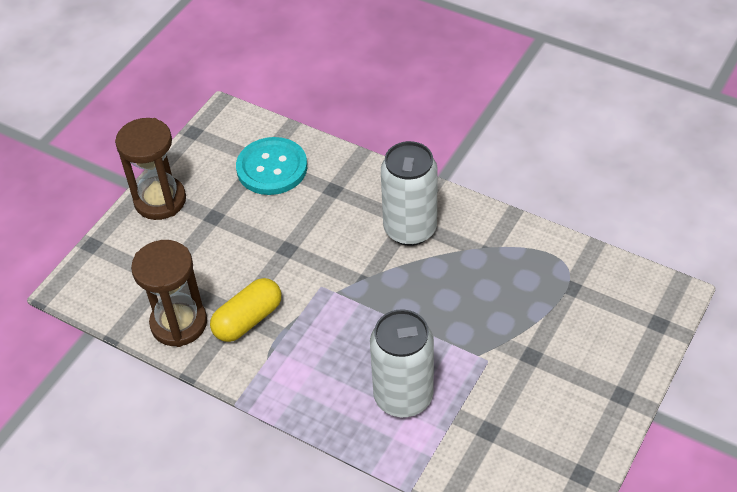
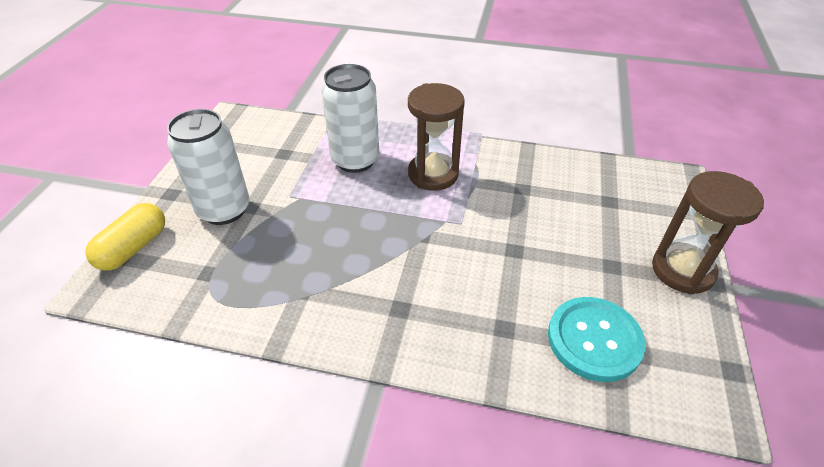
camera: 160 degrees right, 5 degrees down
(179, 323) = (564, 172): brown hourglass -> brown hourglass (433, 174)
(248, 320) = (509, 185): yellow capsule -> yellow capsule (134, 248)
(410, 229) = (394, 298): white can -> white can (224, 210)

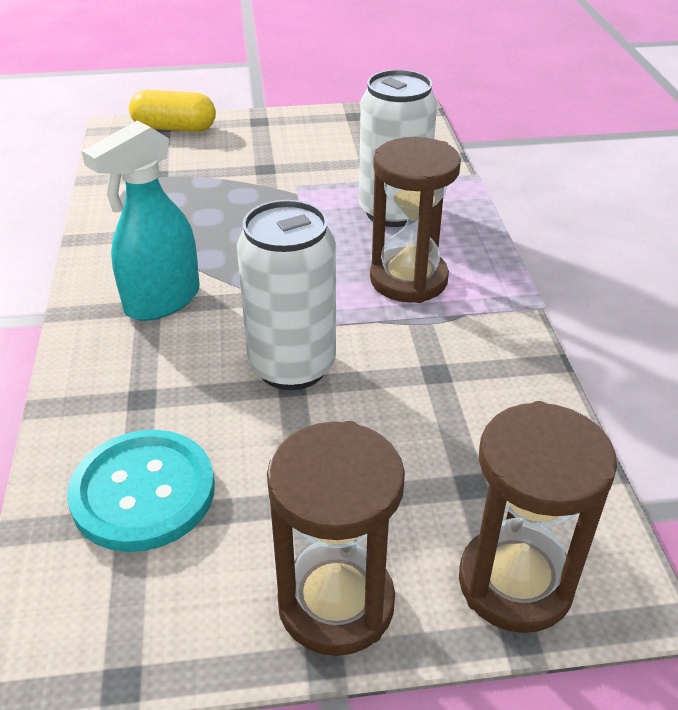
camera: 70 degrees right, 5 degrees down
(224, 210) = (251, 155): white can -> white can (292, 366)
(398, 299) = (162, 301): none -> turquoise spray bottle
(672, 206) = (515, 583): none -> brown hourglass

